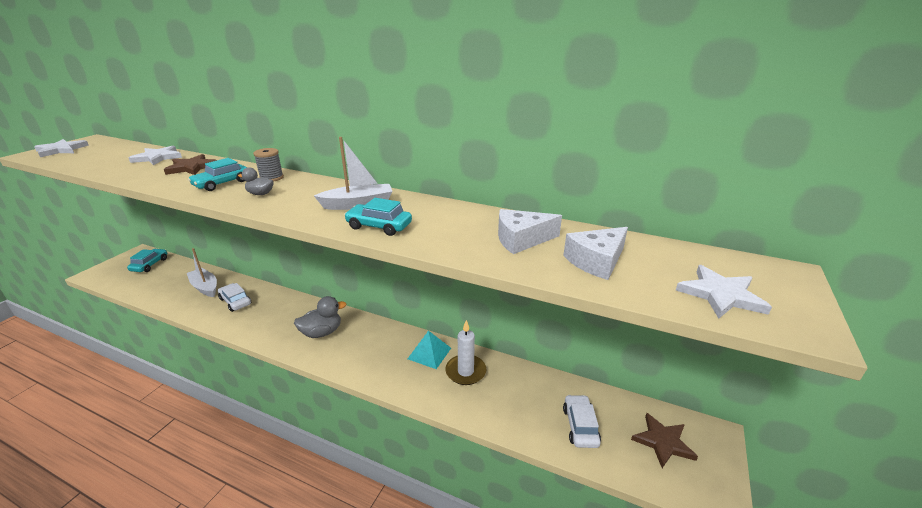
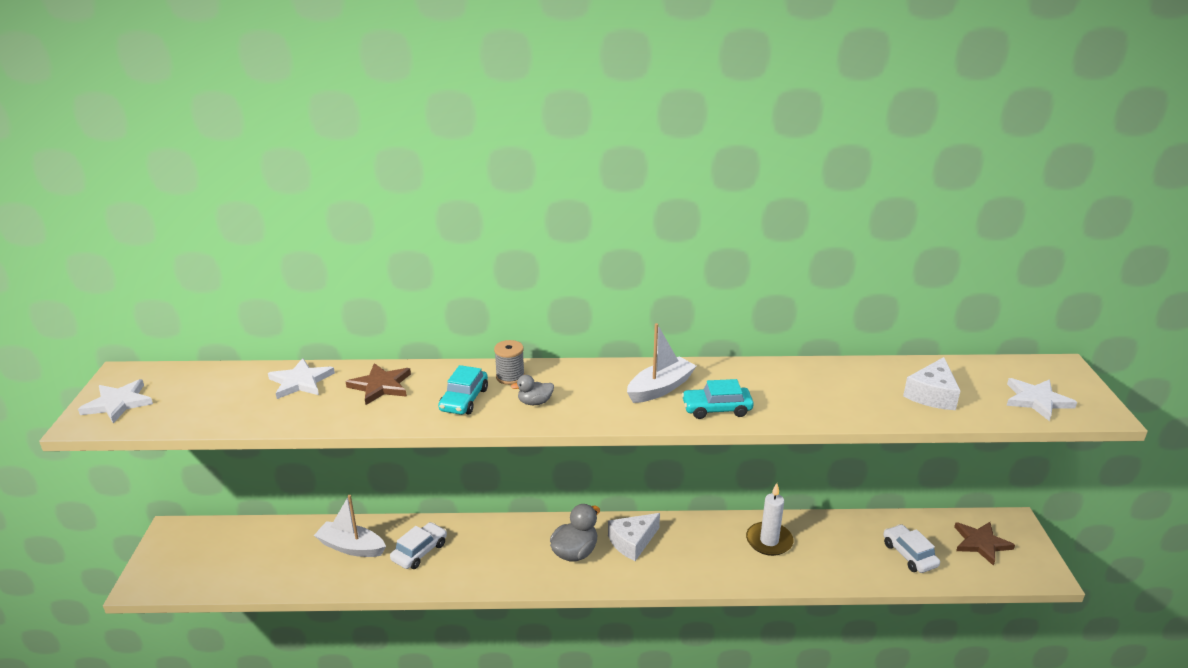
camera: 25 degrees left, 0 degrees up
(150, 265) = (219, 542): turquoise car -> none
(235, 301) = (419, 552): white car -> white car turned 105 degrees clockwise
(429, 353) = (716, 535): turquoise pyramid -> none
(521, 239) = (855, 389): white cheese -> white cheese (632, 542)

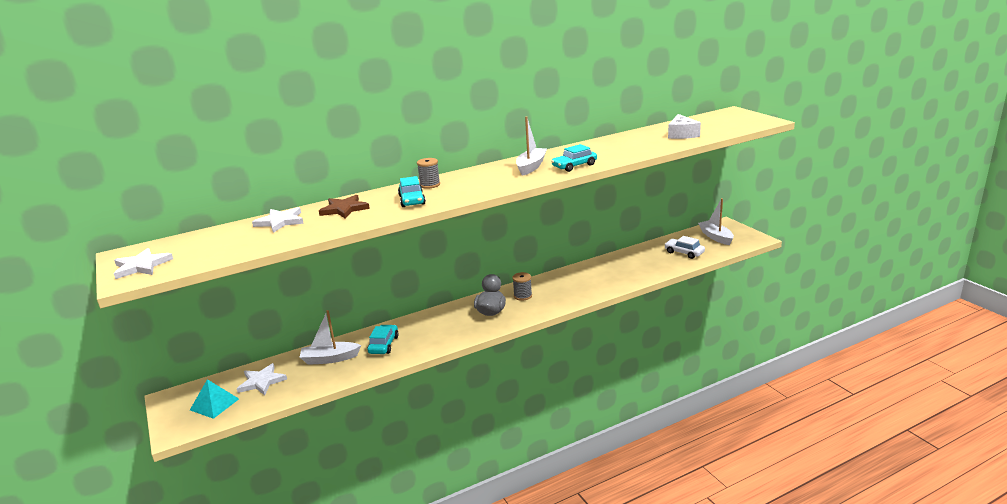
camera: 25 degrees left, 5 degrees down
(201, 562) = (214, 404): none -> turquoise pyramid
(419, 552) = (383, 345): white car -> turquoise car
(535, 402) = (460, 190): grey duck -> none
(632, 542) = (523, 296): white cheese -> grey spool
(769, 541) = (603, 270): white candle -> none
(981, 543) = (716, 237): brown star -> white boat
(1037, 400) = (734, 124): white star -> white star (262, 382)

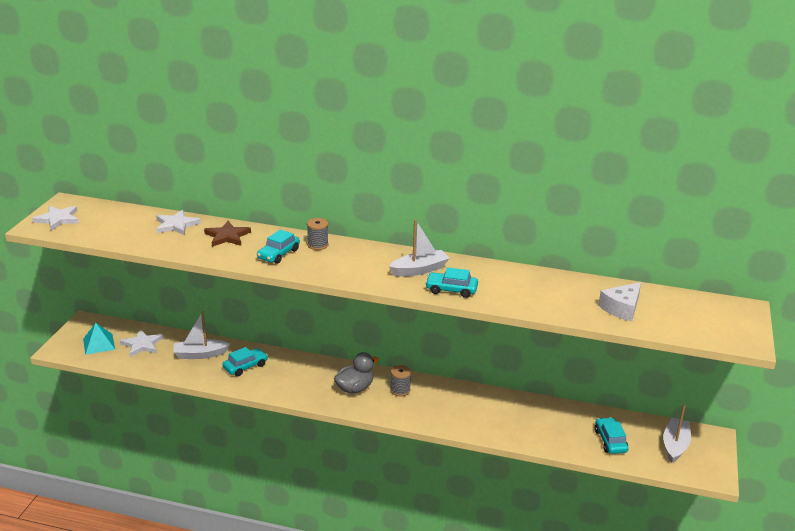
camera: 40 degrees right, 5 degrees up
(330, 359) = (200, 354): white boat -> white boat turned 45 degrees counterclockwise
(684, 252) = (610, 441): white car -> turquoise car

